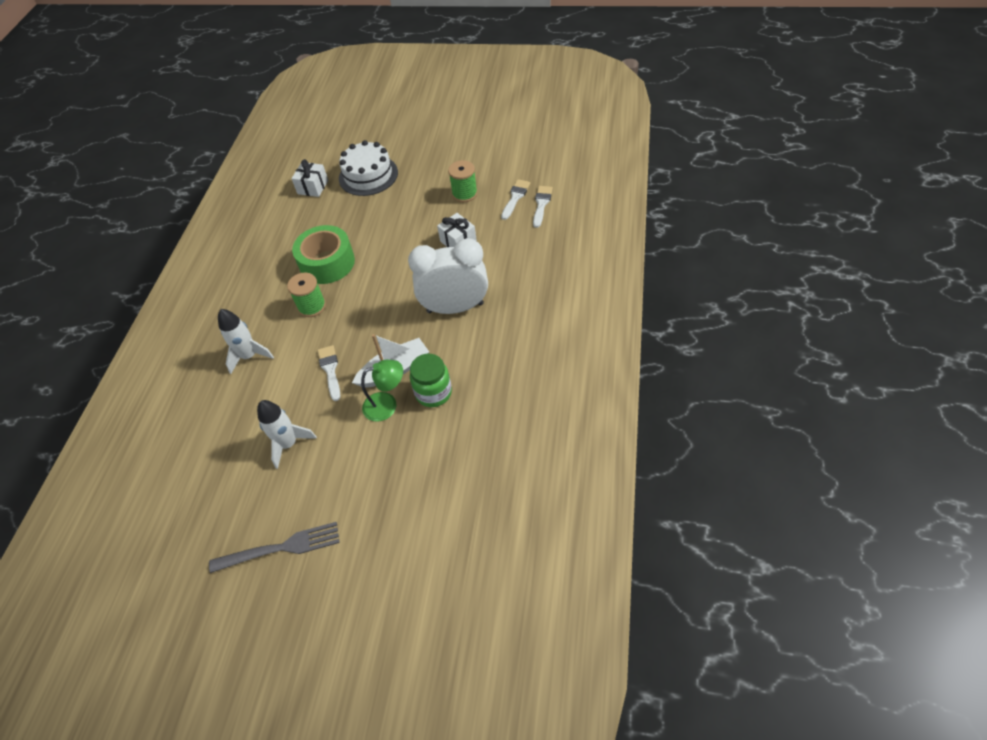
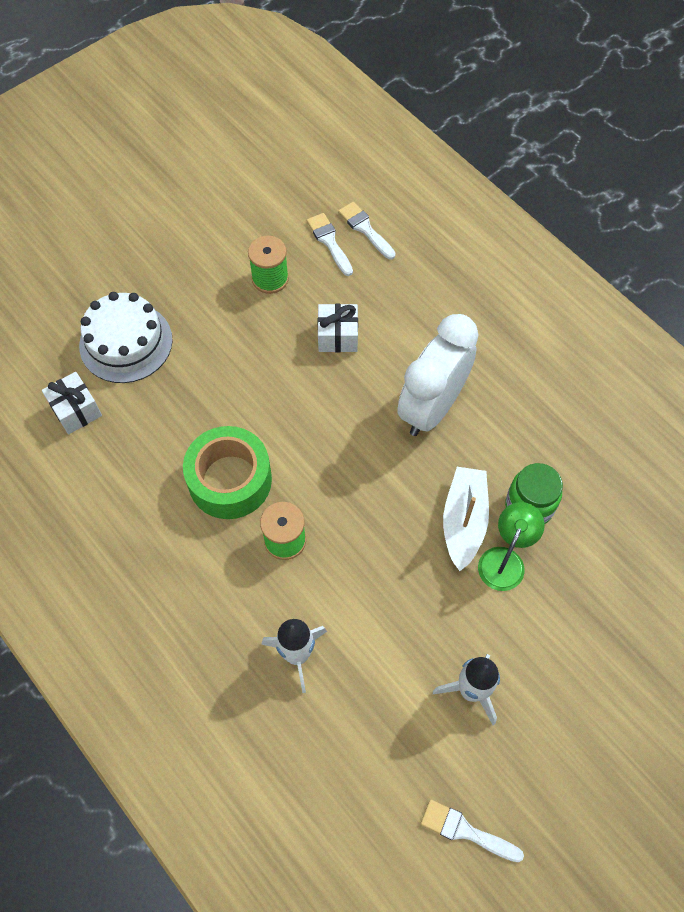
camera: 55 degrees left, 10 degrees up
(281, 547) = (604, 781): grey fork -> none
(330, 370) = (403, 583): white brush -> white brush (465, 831)

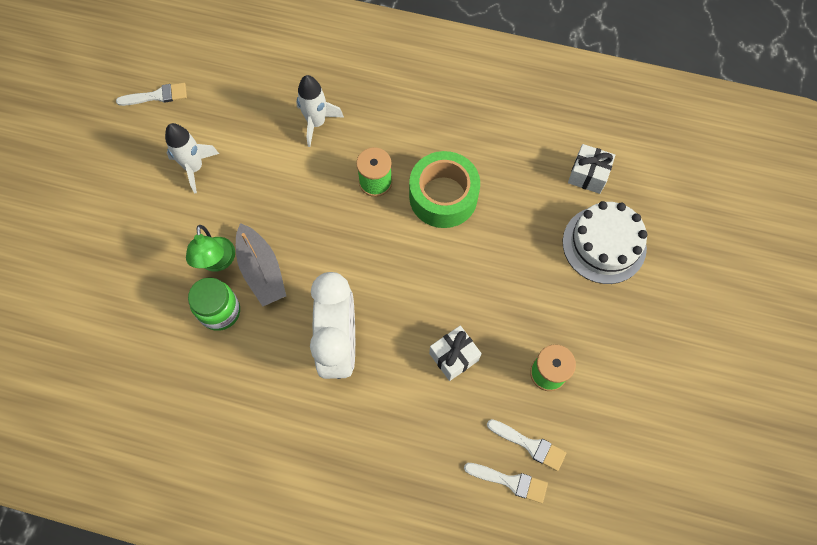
camera: 145 degrees right, 5 degrees up
(463, 521) = (261, 271): white boat -> grey boat

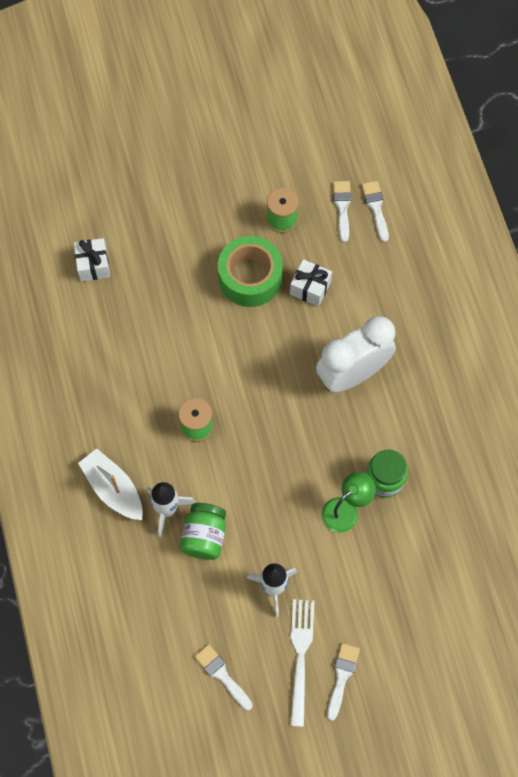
camera: 120 degrees left, 0 degrees up
(87, 180) = (342, 677): none -> white brush
(127, 158) = (300, 655): none -> white fork
(261, 271) = (331, 469): grey boat -> none
(274, 139) = (204, 536): none -> green jar
(361, 93) = (113, 489): none -> white boat
(443, 196) = (178, 365): green tape -> green tape (250, 277)
(604, 244) = (151, 227): white cake -> none

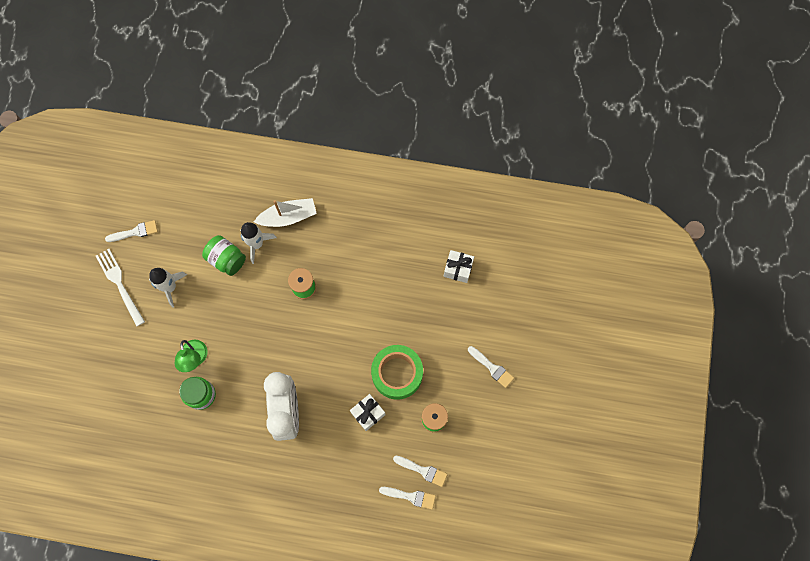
camera: 115 degrees right, 5 degrees up
(300, 655) = (119, 284): white fork -> white fork turned 150 degrees counterclockwise
(342, 677) = (92, 303): white brush -> white brush (492, 368)

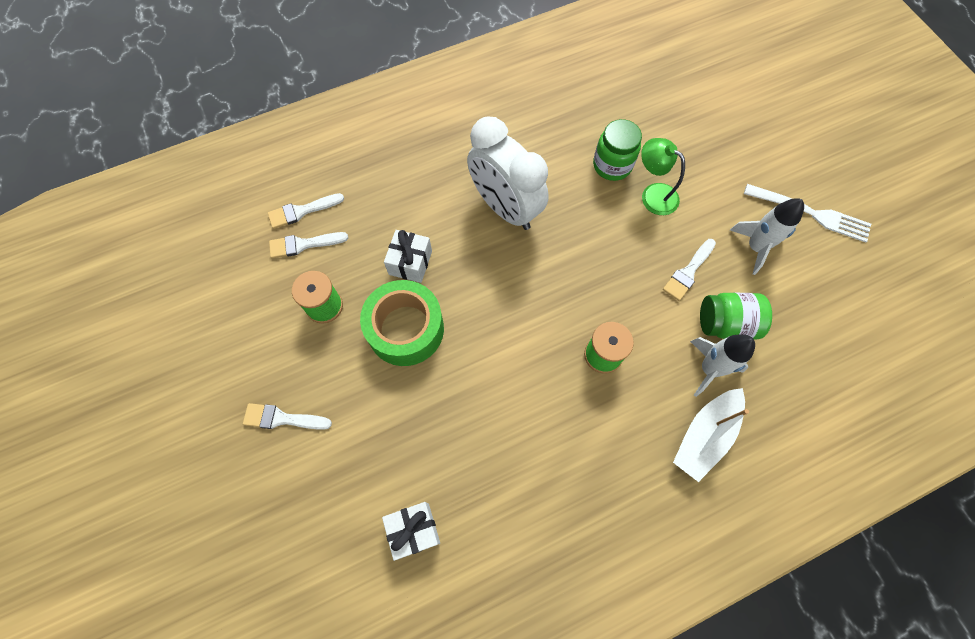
camera: 145 degrees right, 5 degrees down
(135, 232) = (860, 280): white brush -> white brush (688, 272)

